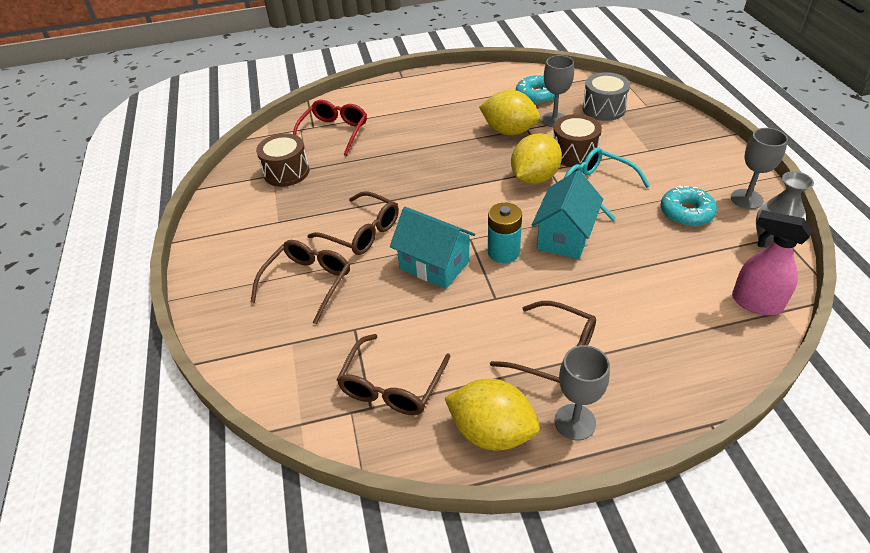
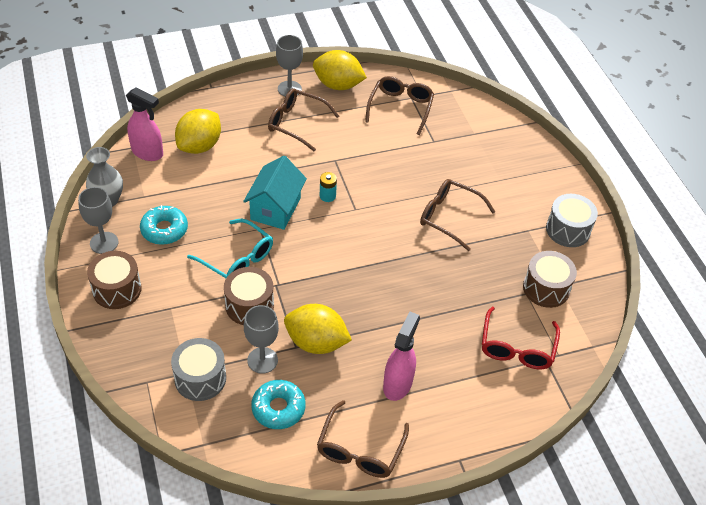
camera: 170 degrees right, 5 degrees up
(233, 222) = (568, 230): none -> grey drum
(308, 282) = (479, 174): brown glasses -> brown glasses (360, 450)
(434, 265) = (383, 186): turquoise house -> none
(441, 110) = (398, 384): none -> pink spray bottle
(503, 252) = (327, 196): turquoise battery -> turquoise battery, size x0.63
(534, 178) = (294, 273): yellow lemon -> yellow lemon (199, 146)
(708, 161) = (117, 289): none -> brown drum

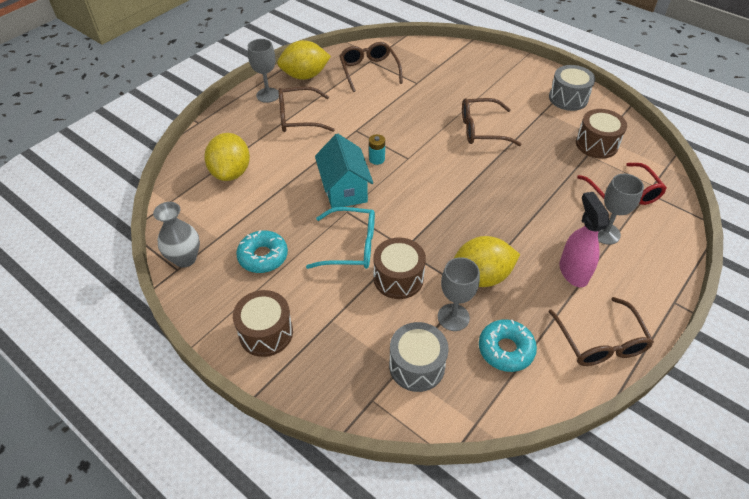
camera: 30 degrees left, 0 degrees up
(104, 243) = (215, 298): grey goblet -> grey goblet (605, 233)
(147, 153) = (187, 200): pink spray bottle -> none

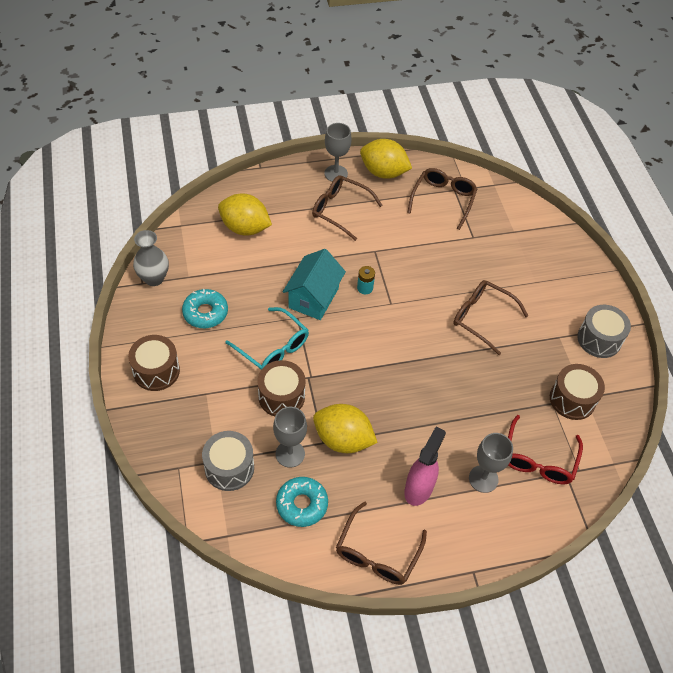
camera: 35 degrees right, 5 degrees up
(231, 172) = (245, 228): yellow lemon -> yellow lemon turned 75 degrees clockwise

